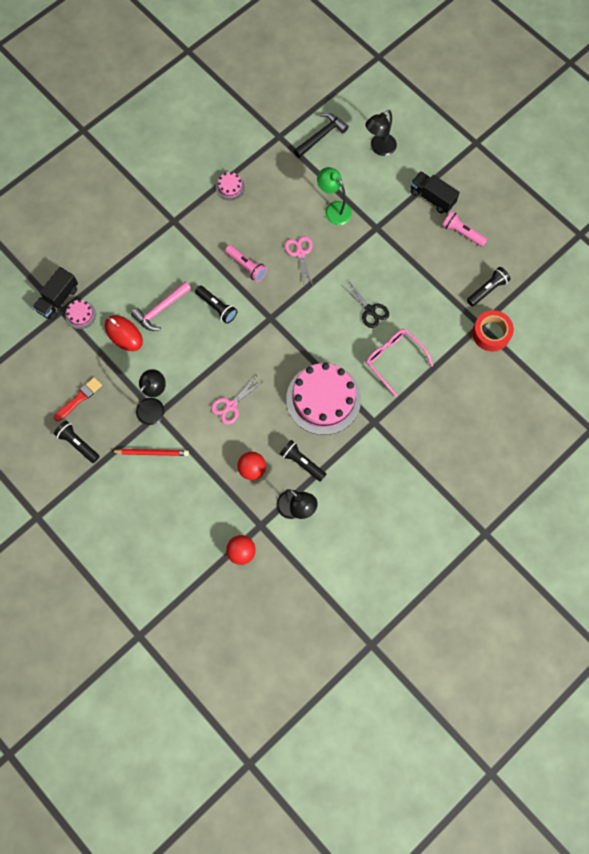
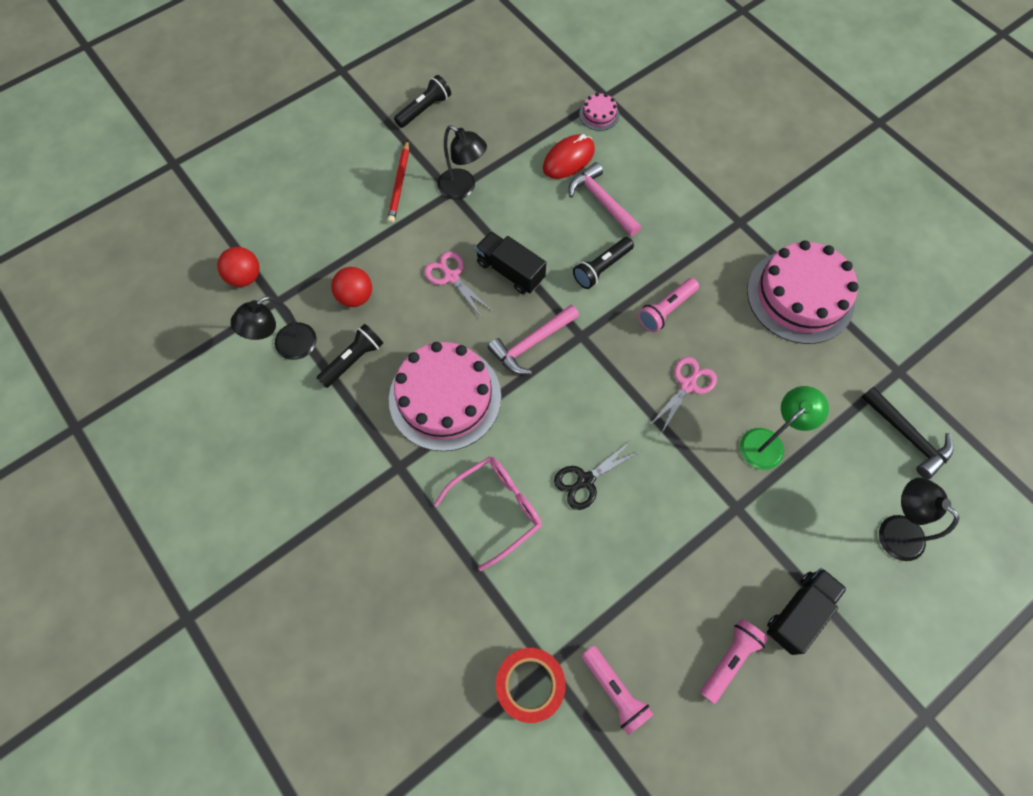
camera: 95 degrees right, 5 degrees down
(58, 299) = (621, 92): black truck -> black truck (510, 271)
(79, 398) = (484, 111): red brush -> none
(230, 187) = (800, 296): pink cake -> pink cake, size x2.37
(279, 348) = (532, 343): none -> pink hammer
(300, 253) = (687, 385): pink scissors -> pink scissors turned 45 degrees counterclockwise
(487, 290) = (614, 691): black flashlight -> pink flashlight

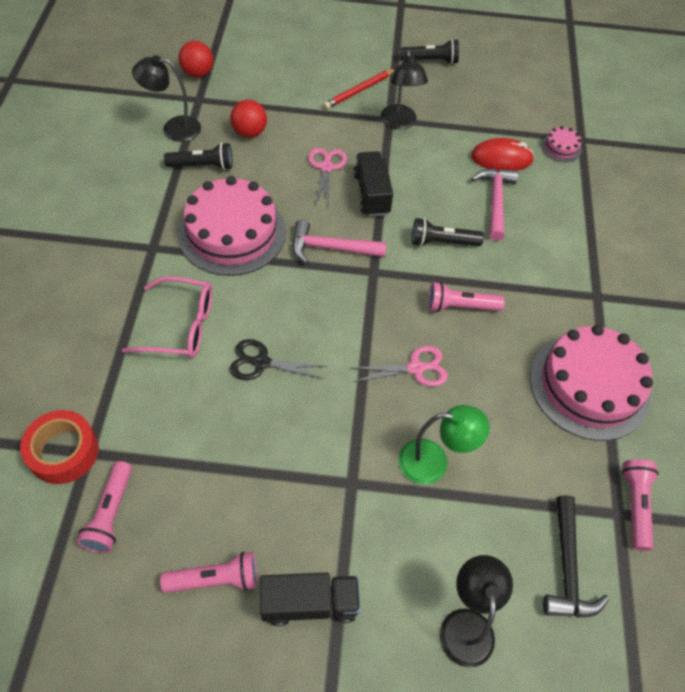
camera: 40 degrees right, 10 degrees down
(902, 356) = (635, 505): none -> pink flashlight

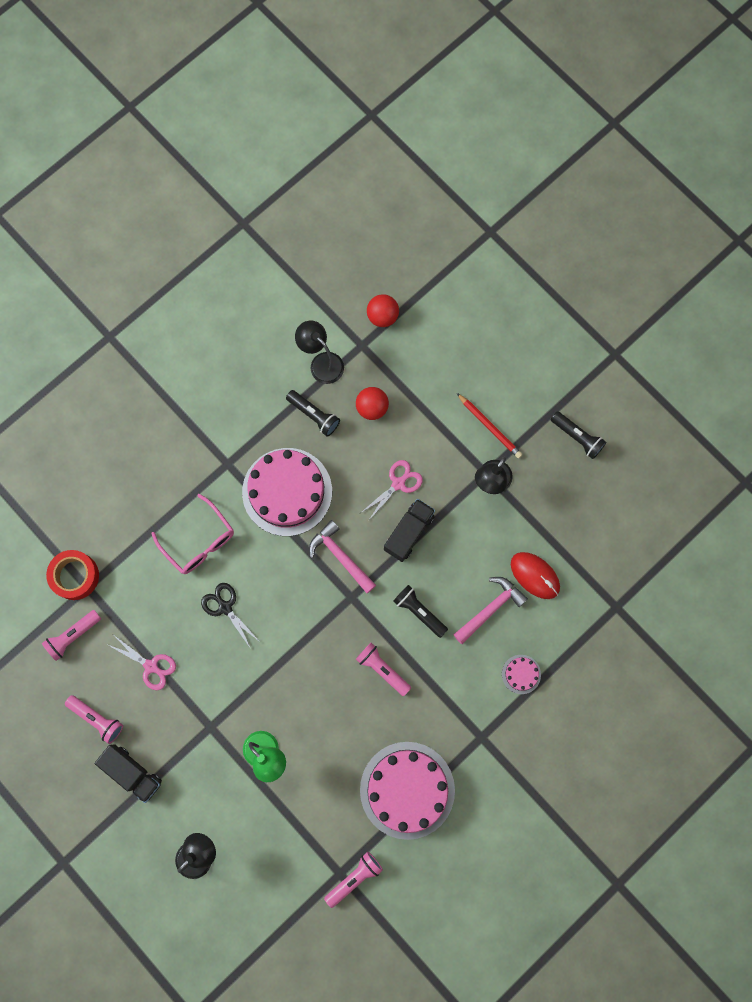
camera: 45 degrees right, 20 degrees up
(359, 91) = (489, 427): red pencil -> red pencil turned 135 degrees counterclockwise
(415, 368) = (312, 688): pink scissors -> pink scissors (151, 666)
(561, 147) = (591, 601): pink cake -> pink cake (521, 674)
(567, 567) = (280, 874): black hammer -> none

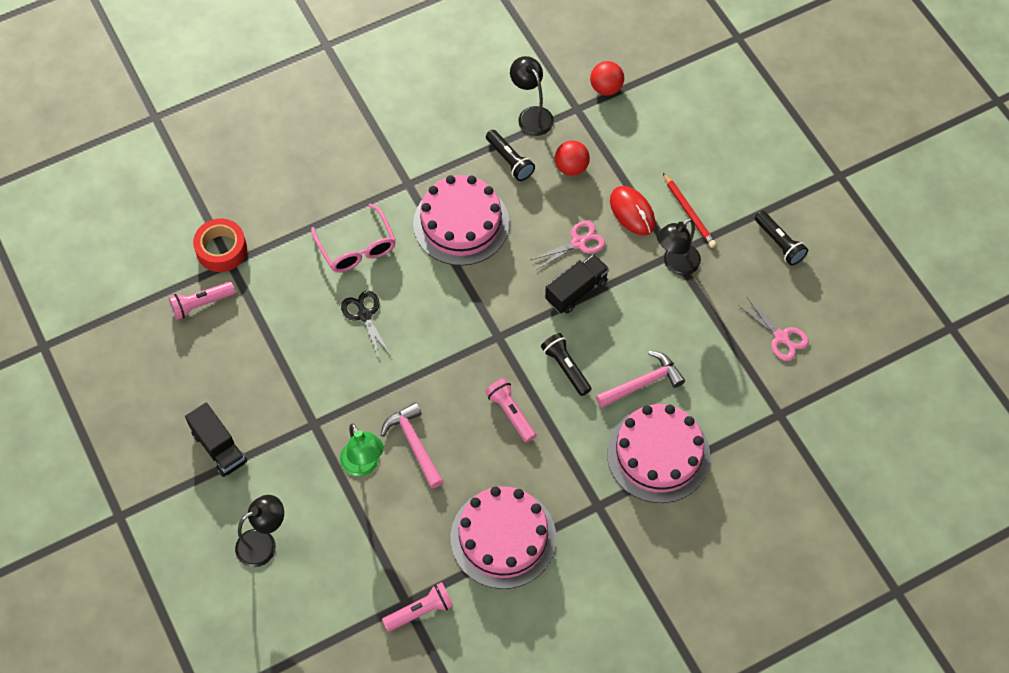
camera: 15 degrees right, 15 degrees down
(97, 719) = (200, 387): pink flashlight -> none
(151, 666) = (271, 351): pink scissors -> pink scissors (781, 337)
(340, 556) = (498, 296): pink hammer -> pink hammer (414, 444)
(521, 674) = (658, 454): pink cake -> pink cake, size x2.37
(535, 575) = (699, 363): red mouse -> red mouse (632, 212)

